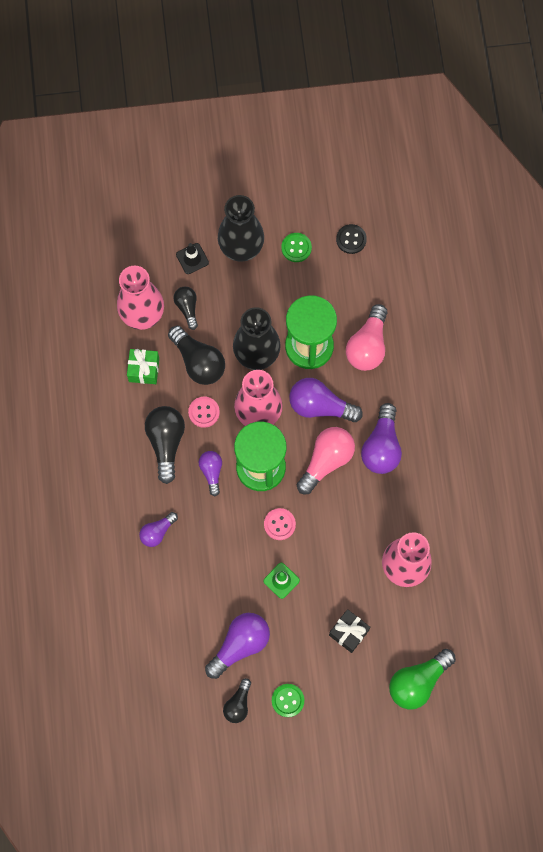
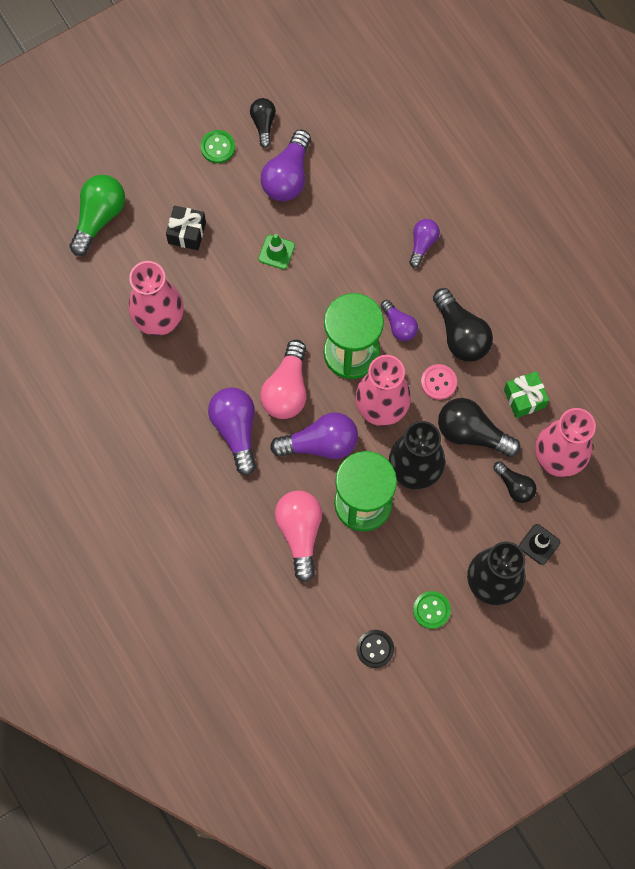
camera: 155 degrees right, 0 degrees up
(279, 524) = (304, 305): pink button -> none

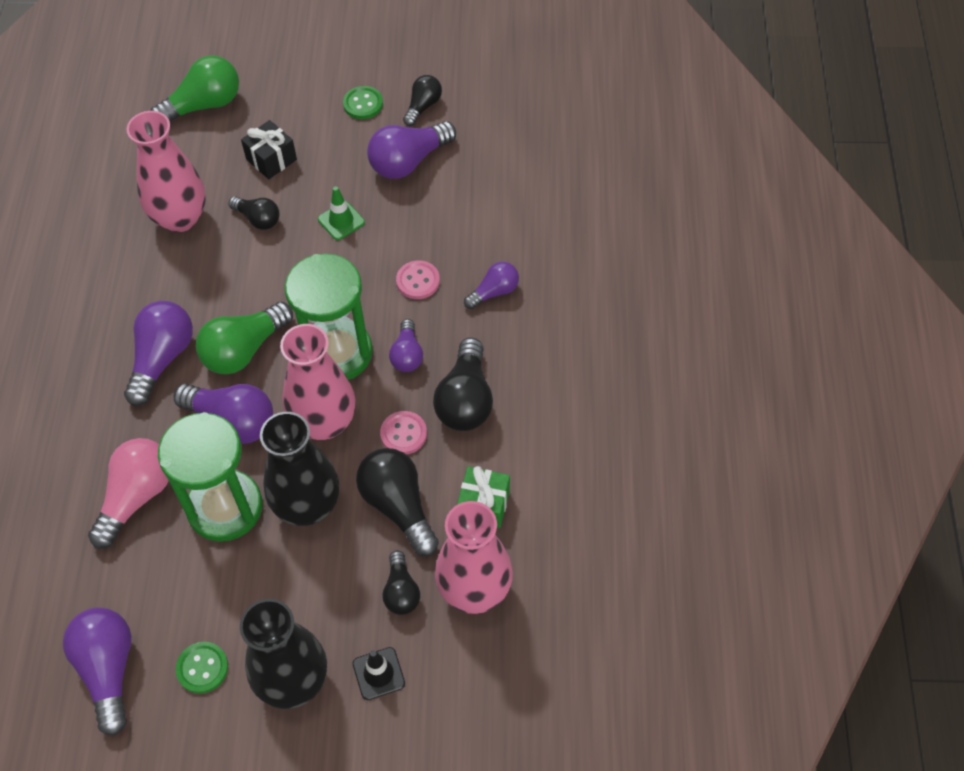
camera: 35 degrees right, 15 degrees down
(216, 286) = (258, 219): none -> black light bulb
(287, 389) = (244, 350): pink light bulb -> green light bulb
(365, 266) = (418, 281): none -> pink button
(375, 649) = (108, 670): black button -> purple light bulb

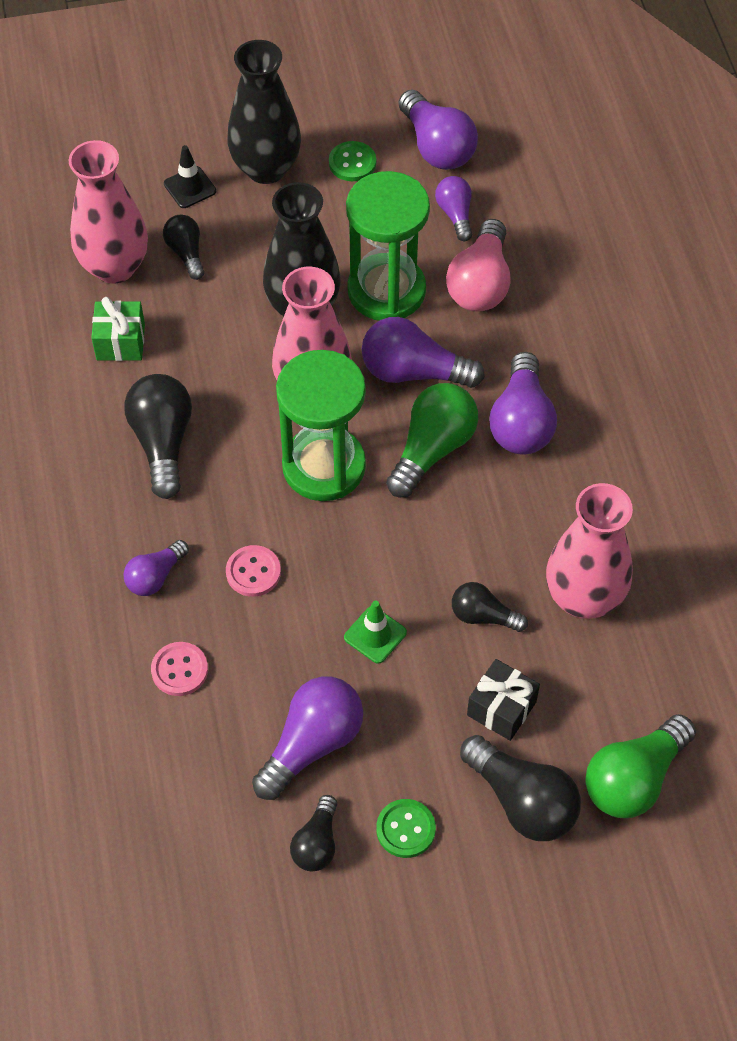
camera: 165 degrees right, 0 degrees up
(398, 506) = (209, 324): black light bulb -> black light bulb (522, 800)
(403, 434) = (223, 394): pink button -> pink button (179, 670)
(407, 355) = (242, 480): purple light bulb -> purple light bulb (455, 214)

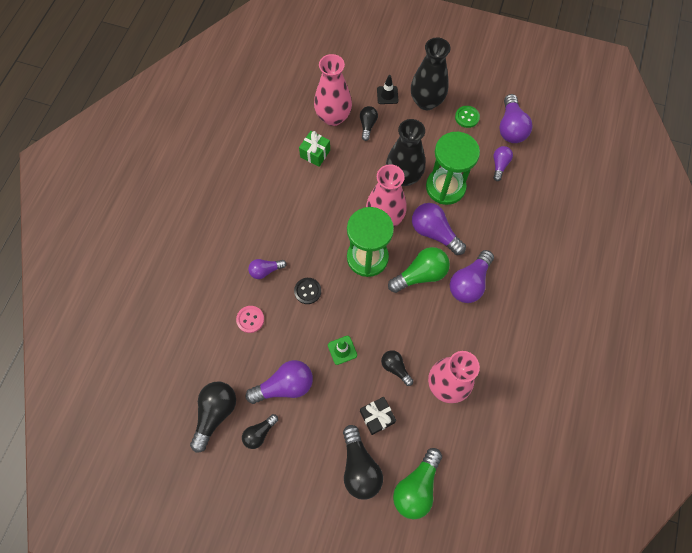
camera: 30 degrees right, 10 degrees up
(162, 443) = (305, 210): black light bulb -> black light bulb (215, 414)
(253, 572) = (307, 291): pink button -> black button
(405, 829) = (301, 449): green button -> none
(480, 283) = (491, 205): pink light bulb -> none
(634, 779) = (416, 486): green light bulb -> green light bulb turned 45 degrees counterclockwise

